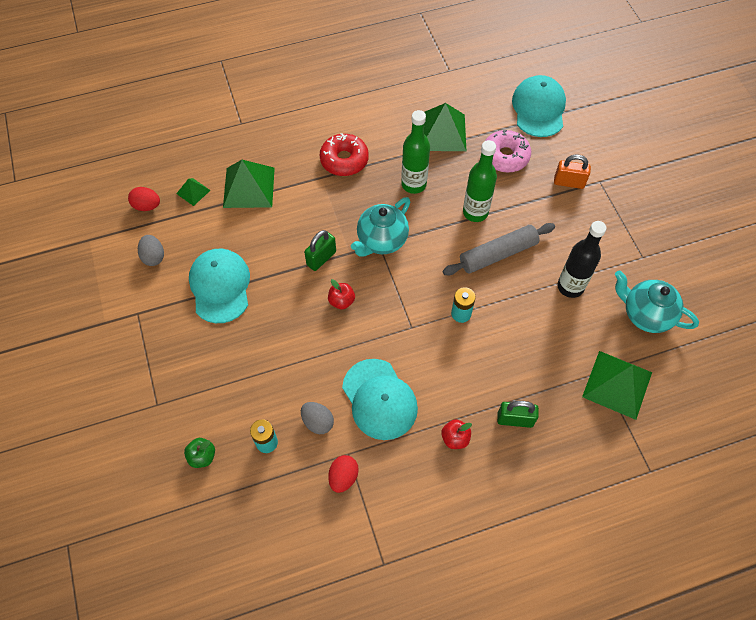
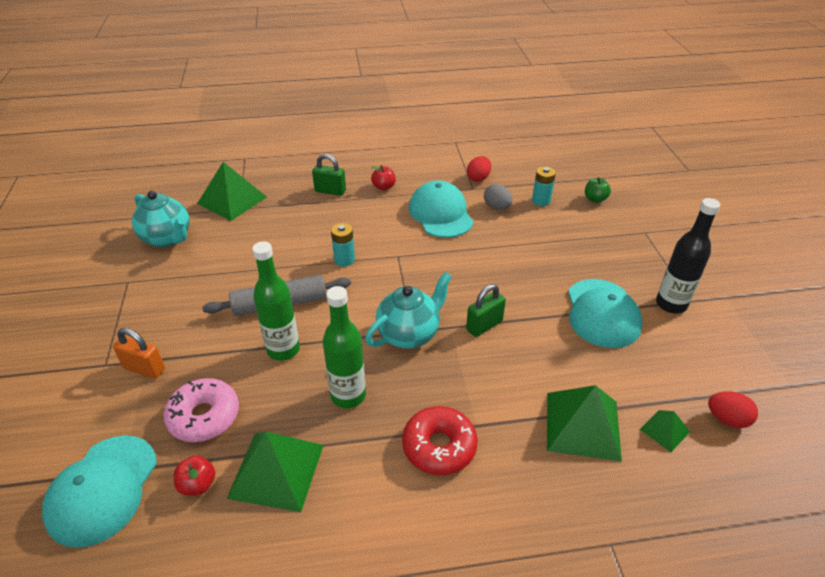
camera: 170 degrees left, 20 degrees down
(153, 257) = (693, 353): grey egg -> none
(341, 301) = (465, 284): red apple -> red apple (198, 484)
(570, 287) = (222, 267): black bottle -> black bottle (671, 304)

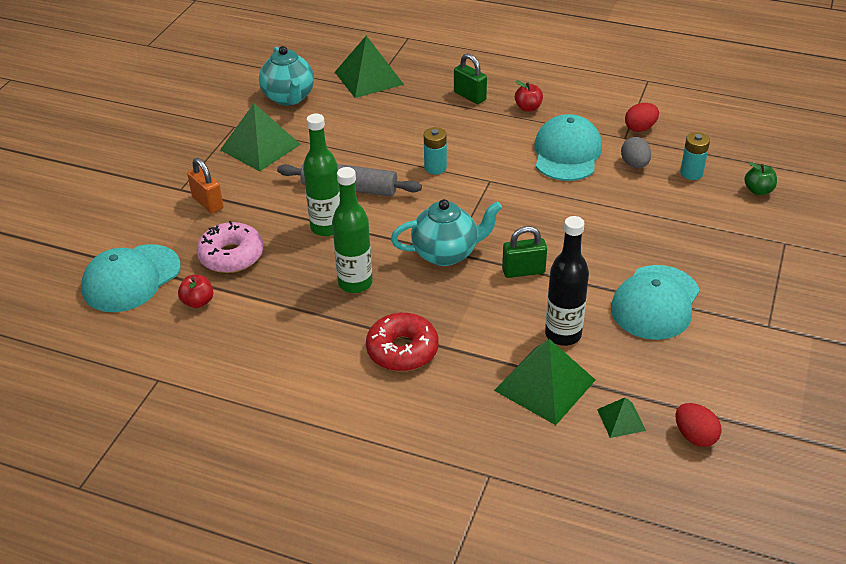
camera: 30 degrees right, 0 degrees up
(276, 471) = (261, 315): green pyramid -> green pyramid (260, 147)
(671, 304) = (740, 321): black bottle -> black bottle (563, 334)

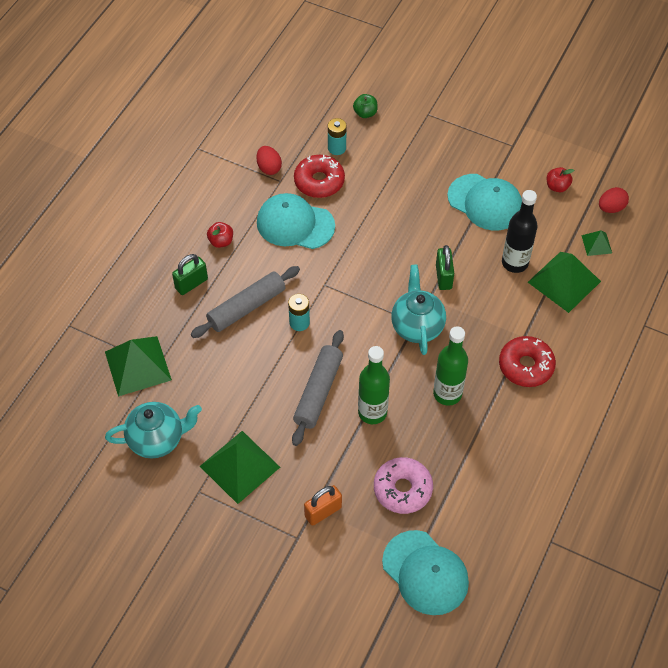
camera: 85 degrees left, 15 degrees up
(198, 302) = (460, 514): red apple -> red apple (557, 187)
(448, 132) = (246, 307): none -> grey rolling pin
(634, 164) = (319, 181): grey egg -> red donut

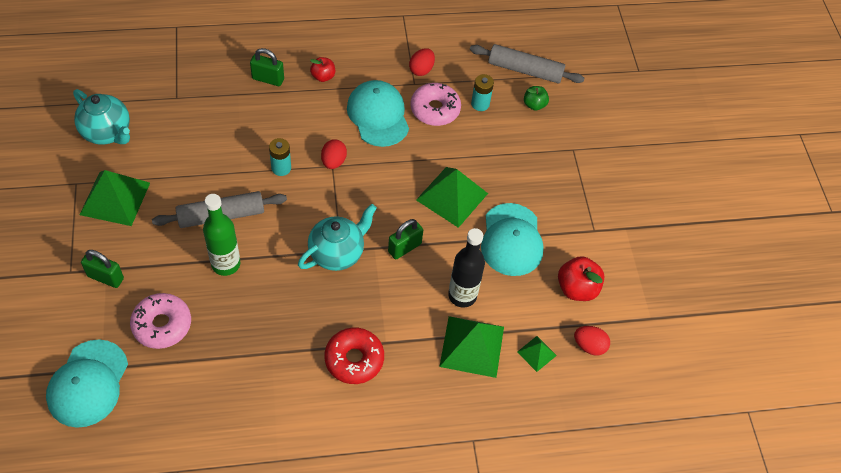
camera: 50 degrees right, 0 degrees up
(138, 365) = (167, 86): green pyramid -> green pyramid (452, 196)
(246, 307) = (271, 125): grey rolling pin -> grey rolling pin (525, 70)
(319, 181) = (435, 109): red donut -> pink donut
(321, 281) = (333, 161): none -> red egg
(323, 512) = (105, 277): orange padlock -> green padlock
(447, 394) = (282, 311): green bottle -> none
(557, 187) = (577, 288): red apple -> red apple, size x1.62

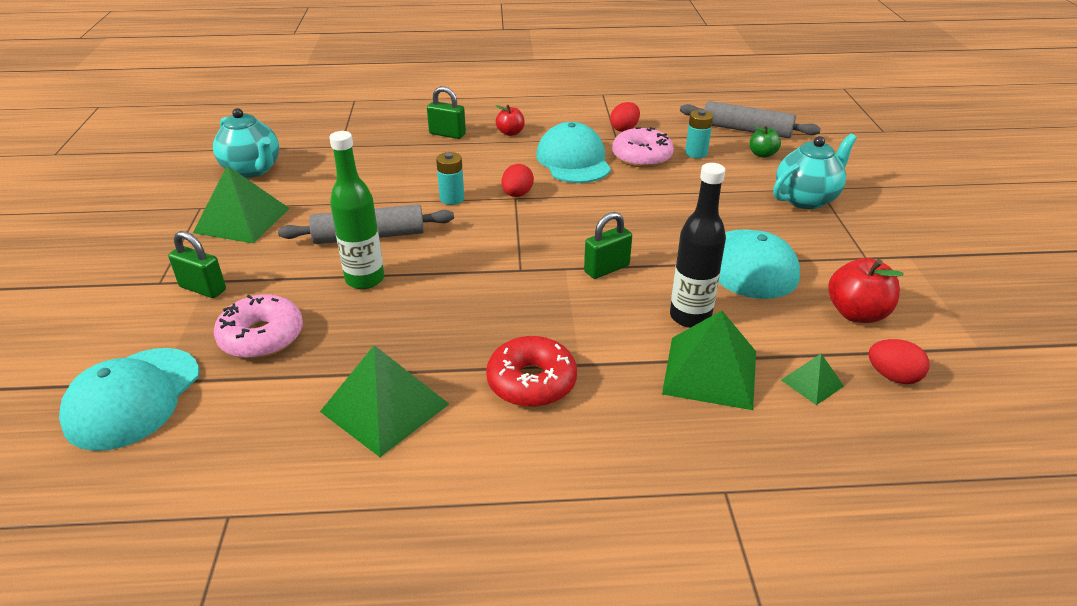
camera: 10 degrees right, 20 degrees down
(337, 253) = (515, 272): turquoise teapot -> turquoise teapot (806, 199)
(452, 196) = (668, 225): green pyramid -> green pyramid (385, 407)

